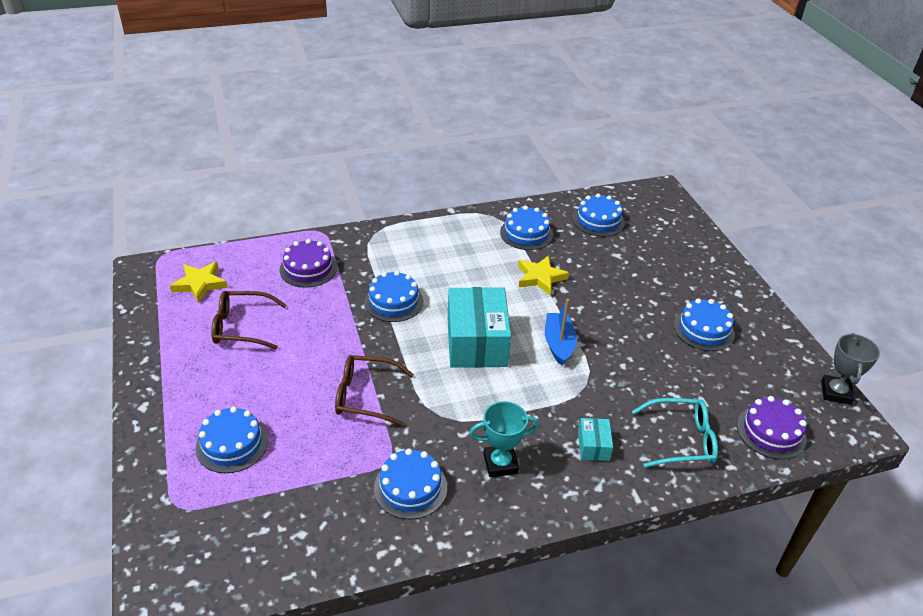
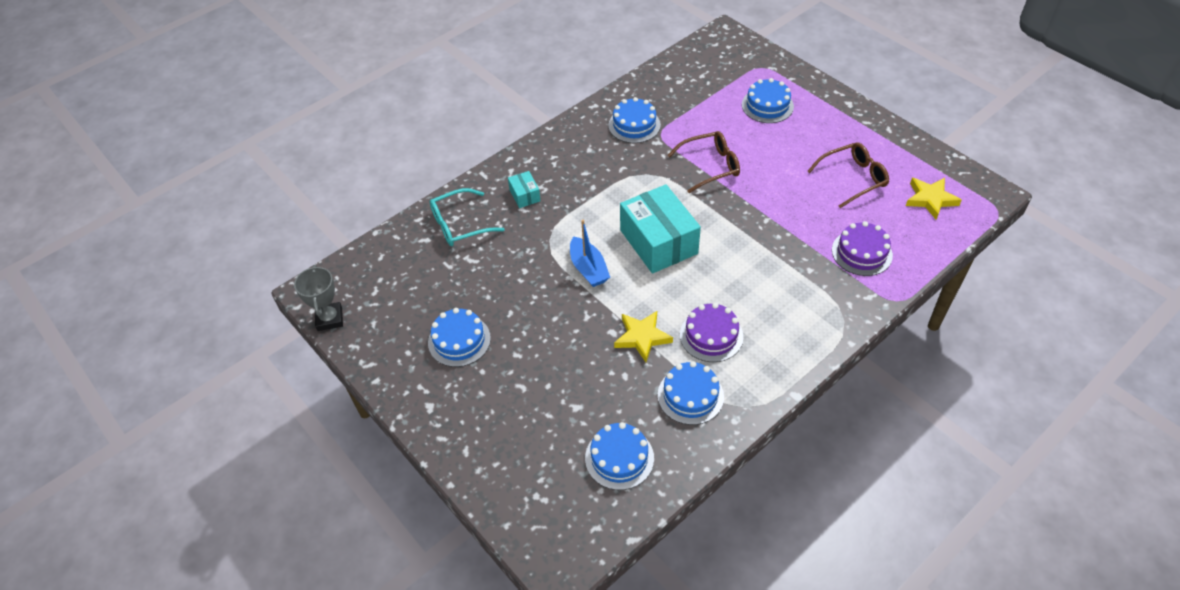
camera: 160 degrees right, 10 degrees up
(393, 301) = (757, 251): blue cake -> none
(500, 463) = (585, 160): turquoise trophy -> none
(771, 432) = (388, 259): purple cake -> purple cake (711, 335)

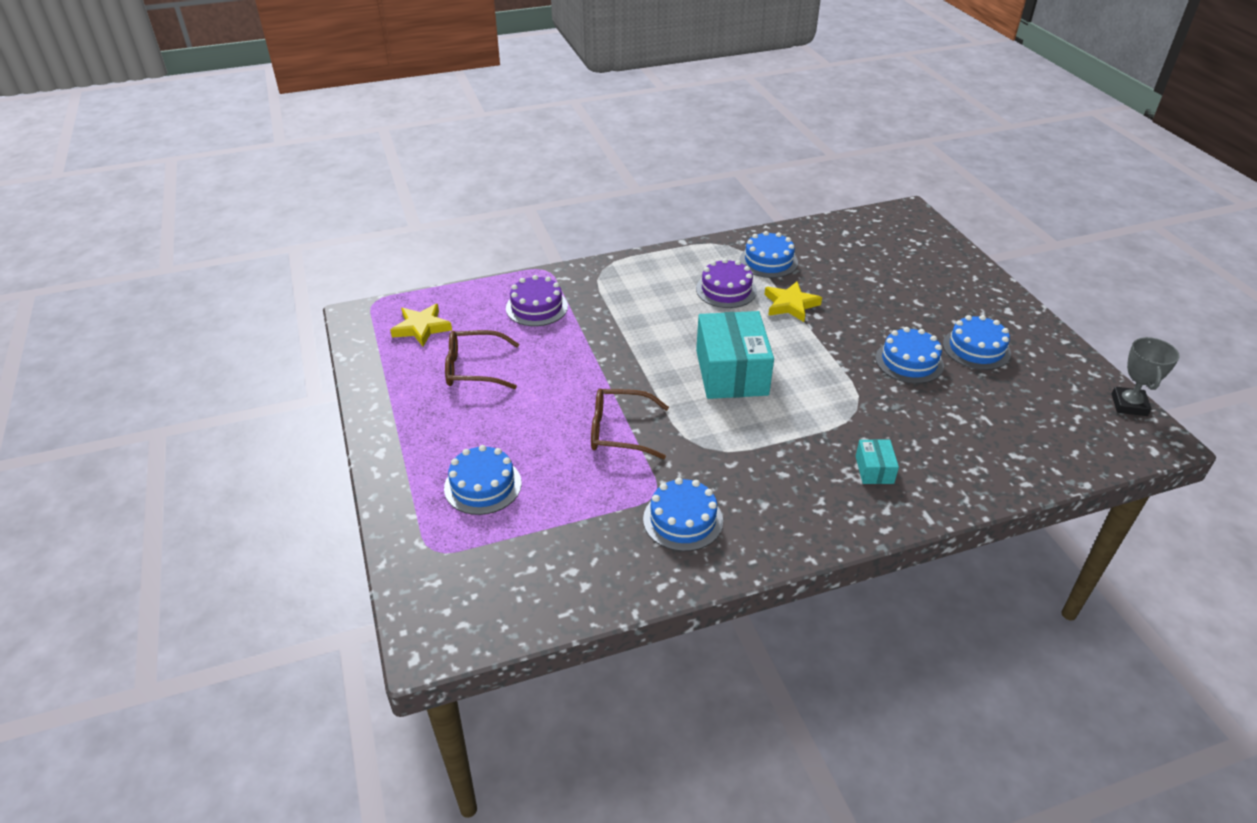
camera: 160 degrees left, 10 degrees down
(459, 225) = (969, 459): turquoise glasses -> none
(588, 269) = (820, 370): blue boat -> none
(619, 458) = (845, 245): blue cake -> blue cake (909, 361)

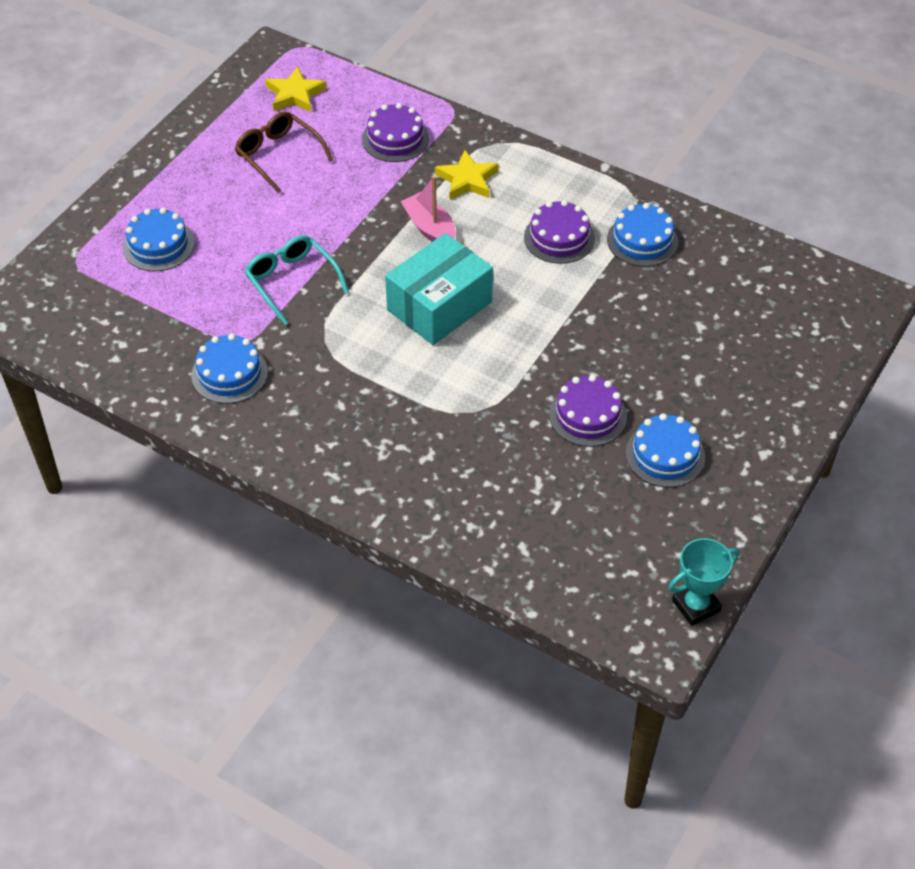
camera: 50 degrees right, 10 degrees up
(619, 431) = (292, 281): brown glasses -> turquoise glasses
(647, 337) = (430, 228): none -> pink boat
(790, 305) = (586, 292): yellow star -> yellow star (467, 180)
(874, 470) = (404, 459): turquoise box -> none
(909, 361) = (588, 415): blue cake -> purple cake
(1129, 405) = (696, 606): grey trophy -> turquoise trophy

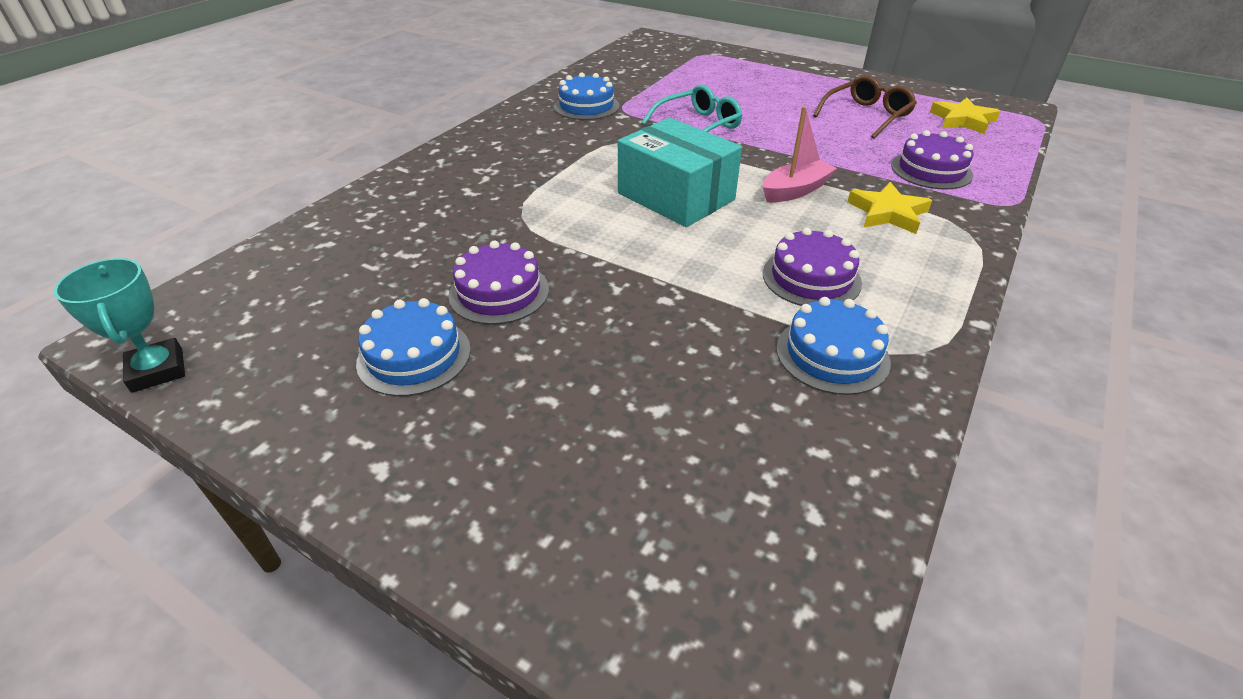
camera: 90 degrees right, 10 degrees down
(158, 245) = (730, 77): blue cake -> none

